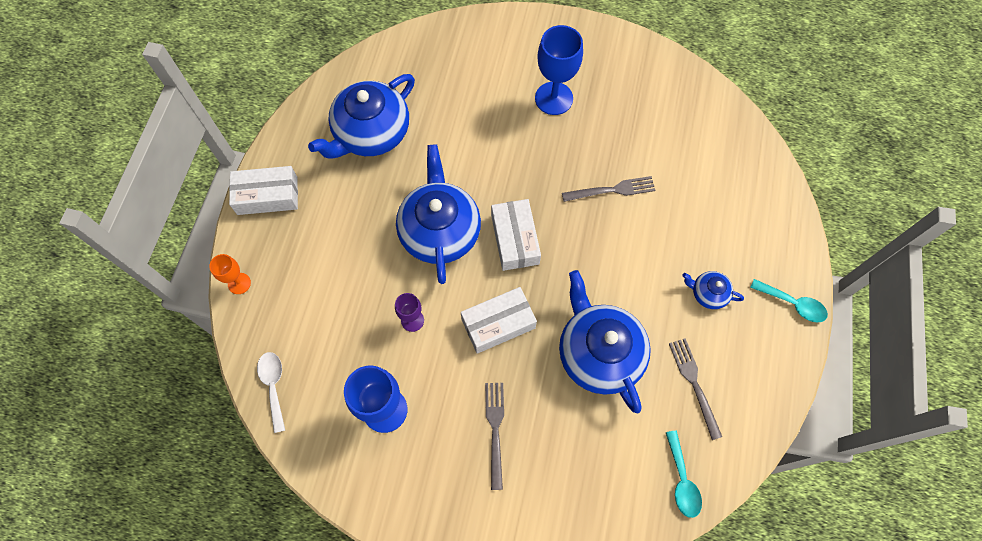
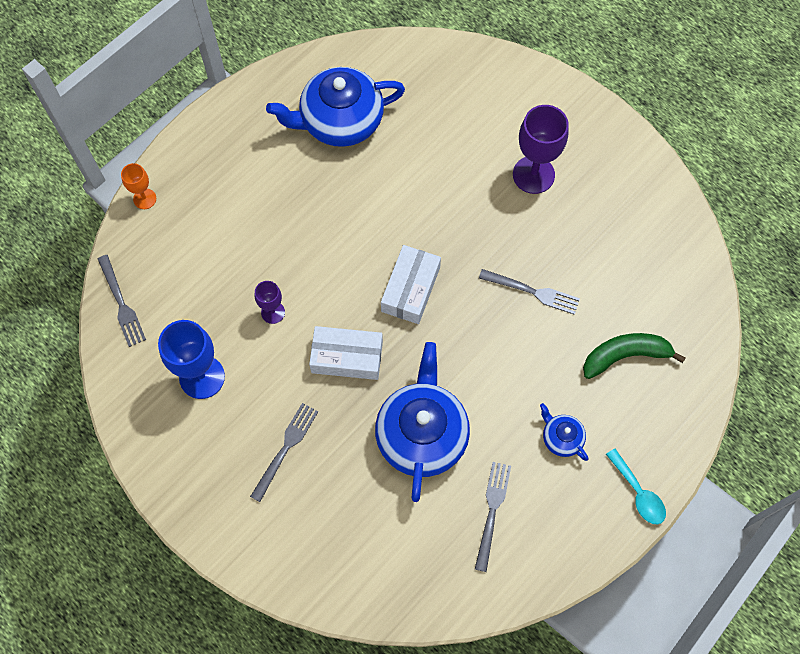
camera: 30 degrees right, 0 degrees up
(267, 196) = (214, 132): white box -> none
(273, 386) = (122, 304): white spoon -> grey fork
(439, 230) = (347, 244): blue teapot -> none
(554, 98) = (533, 175): blue goblet -> purple goblet
(682, 480) = (423, 588): turquoise spoon -> none
(713, 202) = (625, 356): none -> green banana

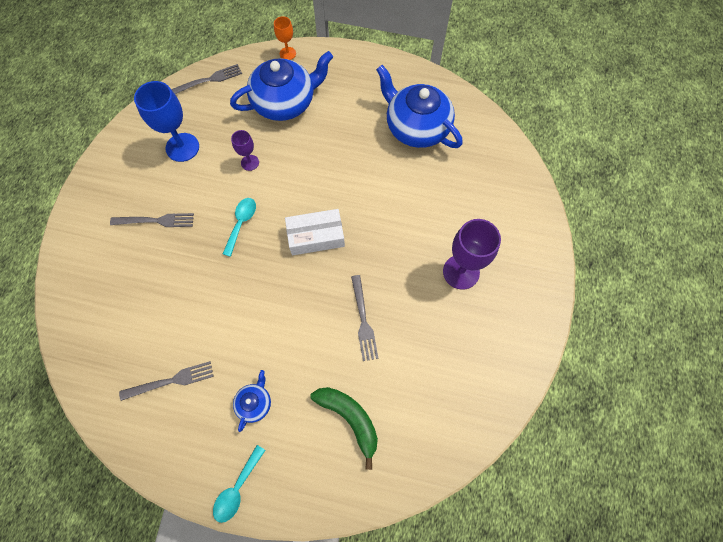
camera: 60 degrees right, 0 degrees up
(122, 304) = (209, 80): grey fork -> grey fork turned 150 degrees counterclockwise
(347, 357) = (241, 223): white box -> turquoise spoon
(422, 434) = (208, 301): blue teapot -> blue teapot (285, 102)

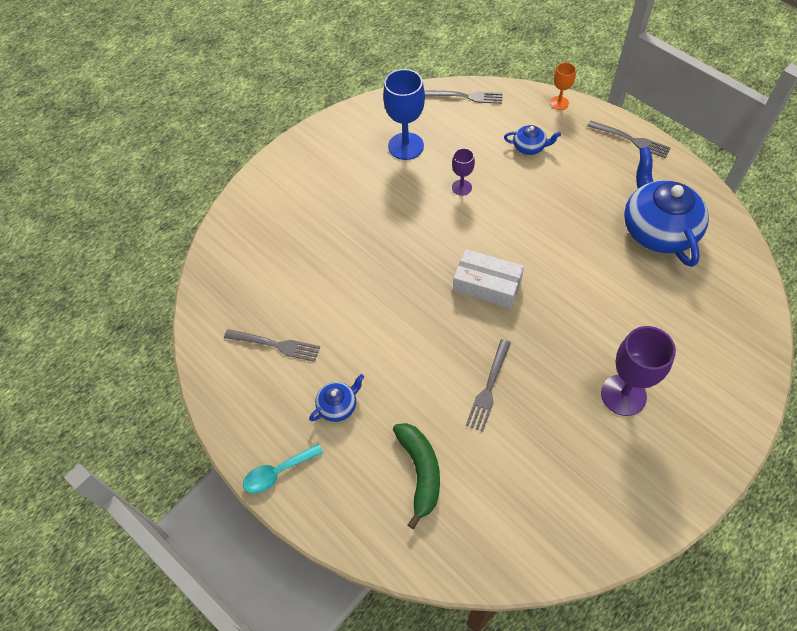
camera: 35 degrees right, 10 degrees down
(156, 220) = (344, 200): grey fork -> grey fork (631, 140)
(241, 223) = (421, 238): turquoise spoon -> none
(285, 102) = (529, 147): blue teapot -> blue teapot, size x0.46

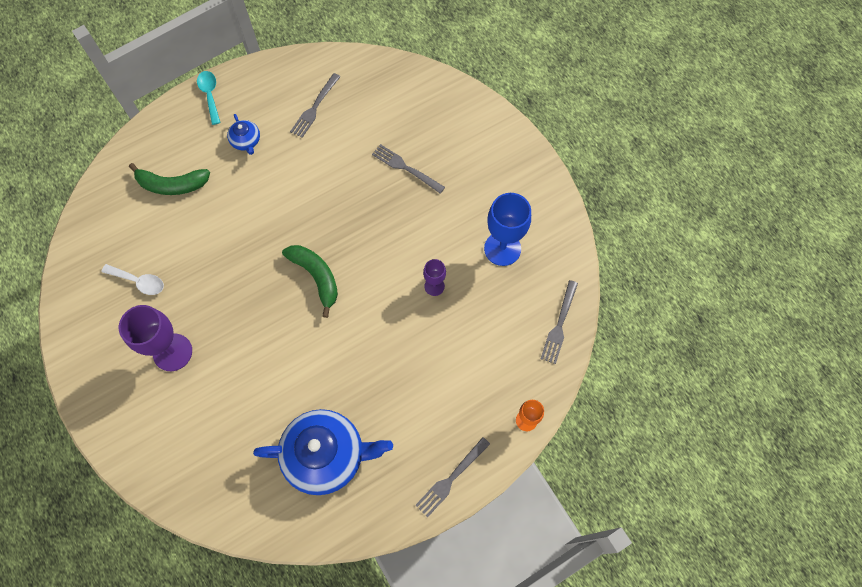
camera: 100 degrees right, 10 degrees up
(487, 285) = (316, 277): white box -> green banana
(489, 388) = (219, 250): grey fork -> grey fork (405, 168)
(529, 147) = (469, 367): blue teapot -> none
(558, 463) = (139, 281): none -> white spoon

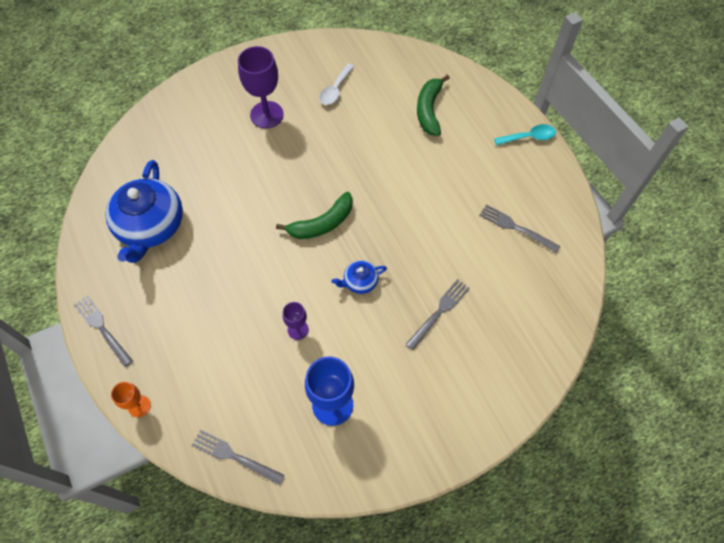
camera: 95 degrees right, 5 degrees down
(246, 141) = (475, 167): blue teapot -> blue teapot (360, 281)

